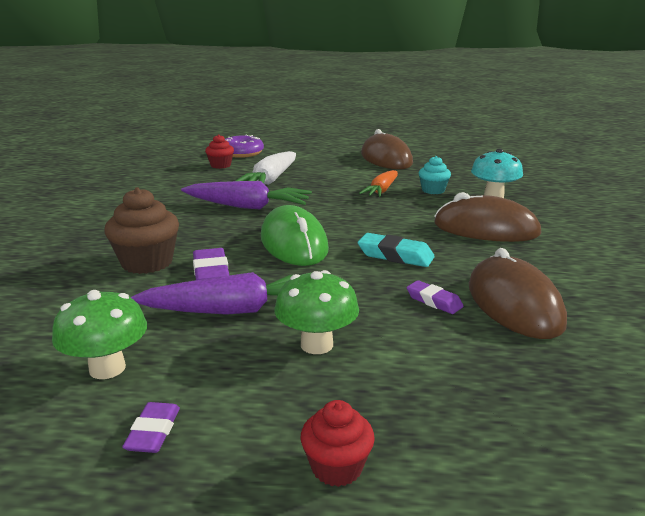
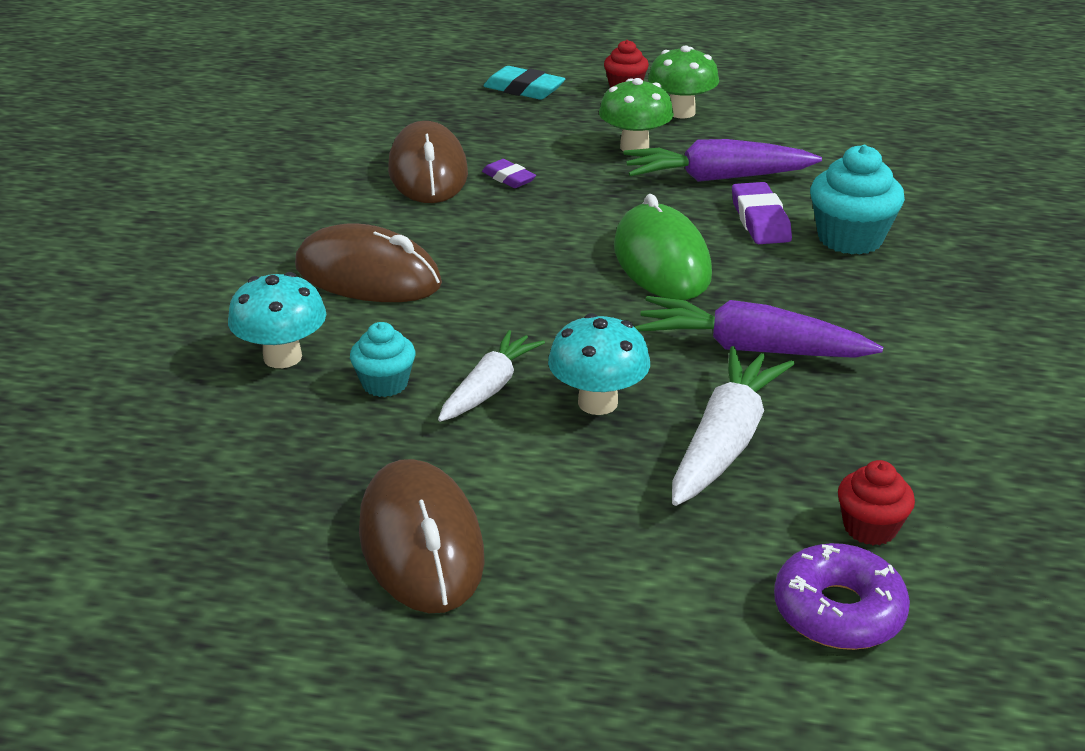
camera: 175 degrees left, 10 degrees up
(107, 368) = (809, 138): green mushroom -> green mushroom (681, 112)
(147, 263) = (850, 238): brown cupcake -> turquoise cupcake
(153, 432) = (748, 105): purple eraser -> none
(328, 188) = (597, 403): none -> turquoise mushroom
(381, 191) = (489, 388): orange carrot -> white carrot
(395, 256) = (526, 235): turquoise eraser -> turquoise eraser (524, 89)

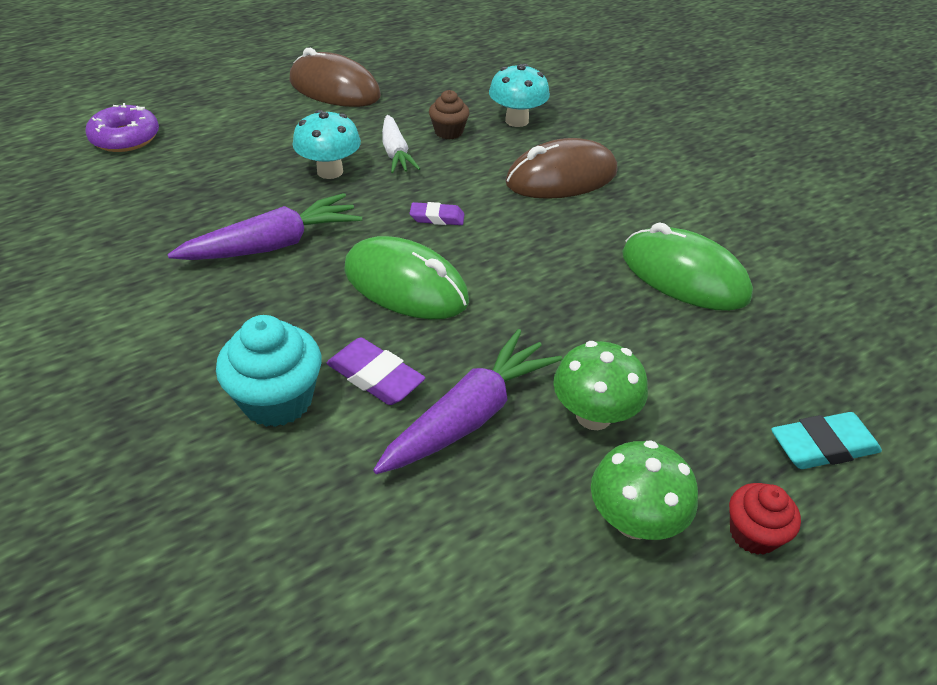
camera: 135 degrees right, 10 degrees up
(385, 384) = (448, 132): turquoise cupcake -> brown cupcake
(428, 172) = (684, 276): brown mouse -> green mouse
(508, 178) = (623, 305): purple eraser -> purple eraser (437, 218)
(725, 441) = (239, 183): white carrot -> none
(870, 528) = (128, 176): red cupcake -> none

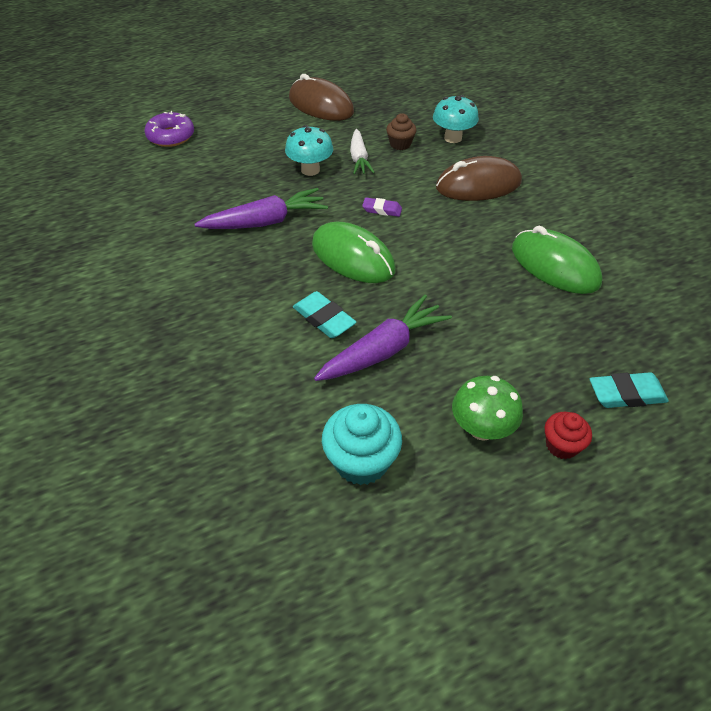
camera: 10 degrees right, 5 degrees up
(277, 400) = (258, 328): turquoise cupcake -> turquoise cupcake (361, 461)
(375, 377) = (324, 319): purple eraser -> turquoise eraser
(593, 416) = (468, 358): green mushroom -> none

